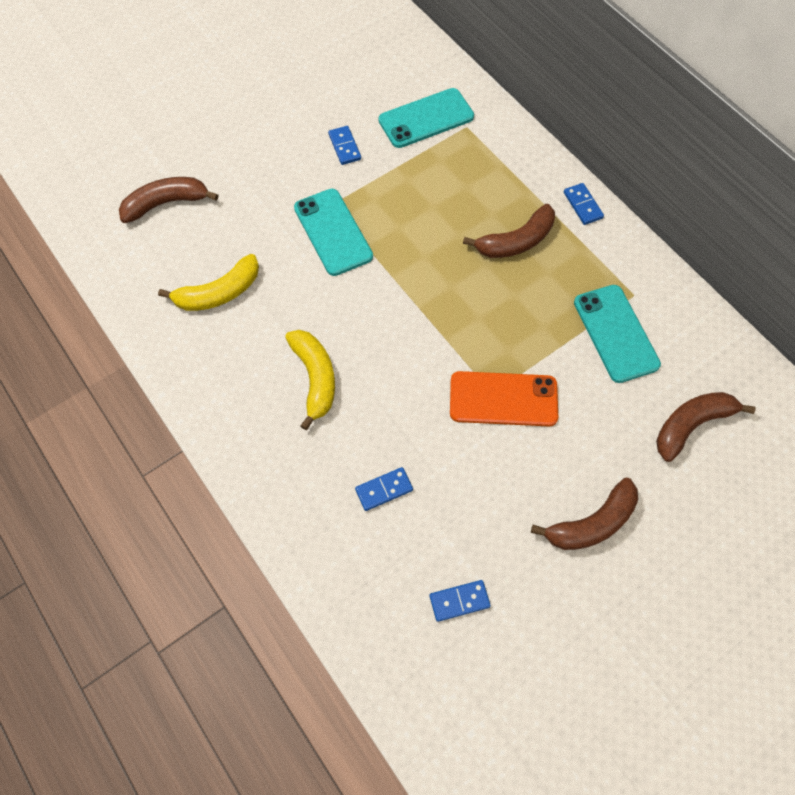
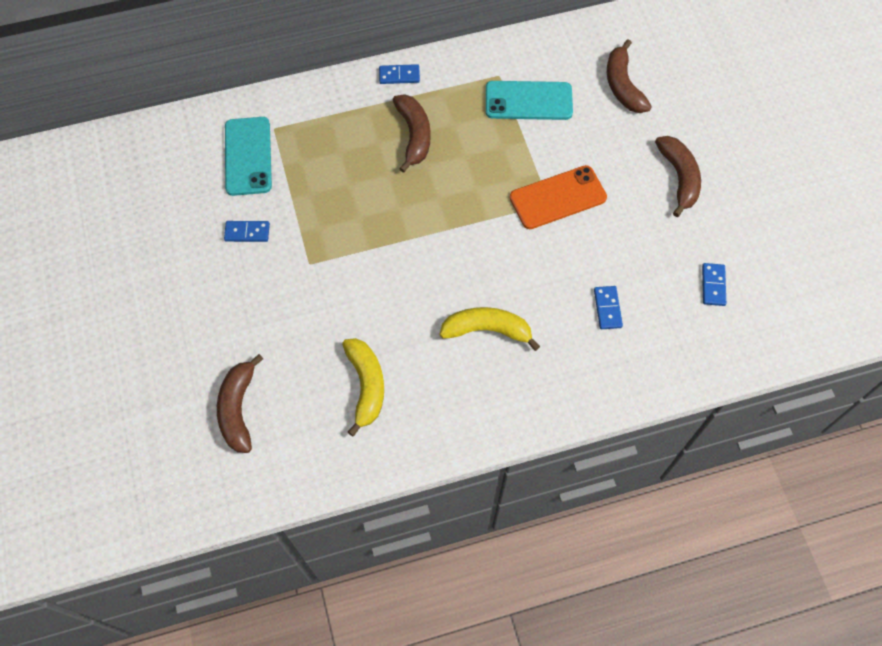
camera: 70 degrees left, 0 degrees up
(333, 232) = (341, 271): turquoise phone -> none
(503, 399) = (558, 197): orange phone -> orange phone turned 45 degrees clockwise

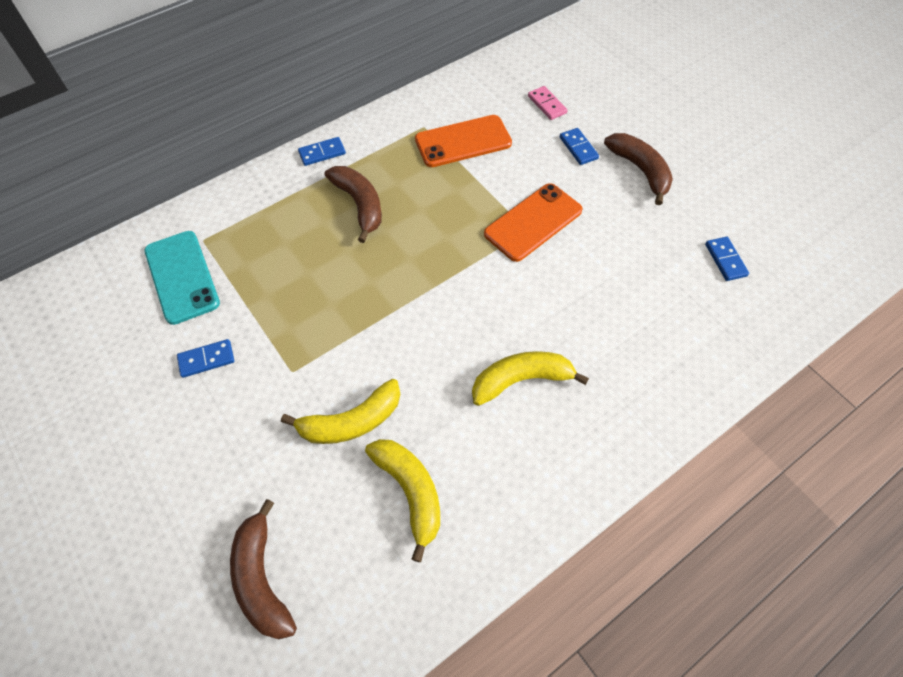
camera: 20 degrees left, 5 degrees down
(341, 318) = (351, 421): none -> yellow banana
(528, 101) = (463, 141): turquoise phone -> orange phone
(607, 308) = (635, 316): blue domino -> blue domino (578, 148)
(623, 85) = (547, 105): brown banana -> pink domino

